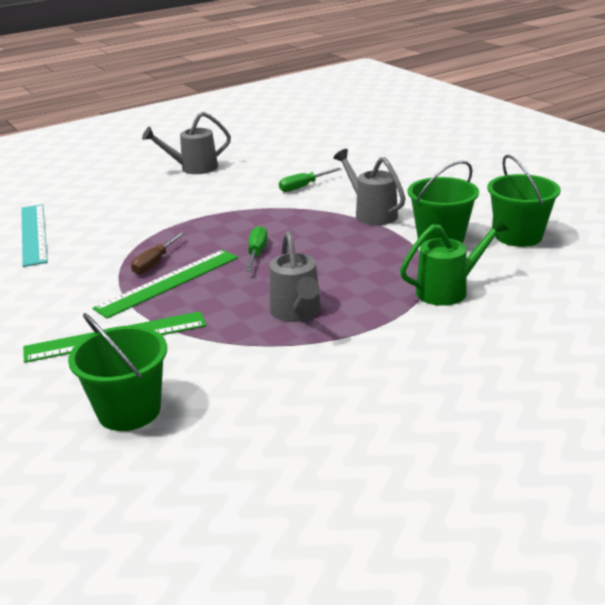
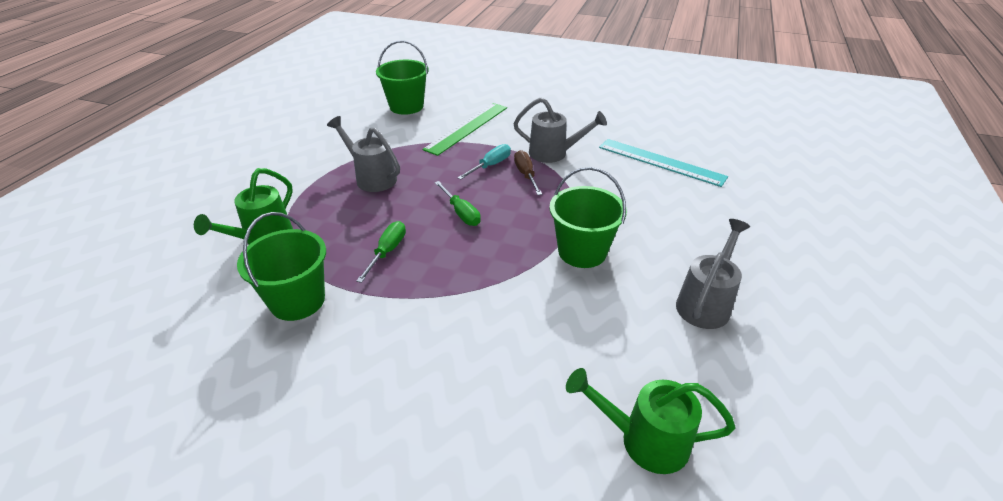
camera: 140 degrees right, 10 degrees up
(169, 282) = (490, 165): green ruler -> turquoise screwdriver
(303, 186) = (529, 327): green screwdriver -> green screwdriver (387, 251)
(307, 148) = (644, 440): none -> green watering can
(371, 214) = (401, 311): grey watering can -> grey watering can (553, 153)
(518, 236) = (204, 343): green bucket -> green bucket (582, 251)

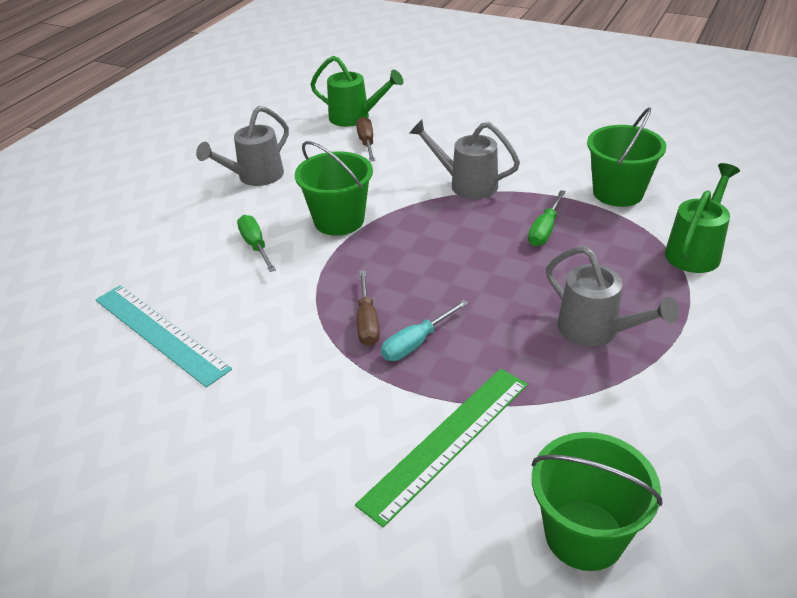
camera: 170 degrees left, 0 degrees up
(461, 213) = (464, 269): green screwdriver -> green screwdriver (255, 245)
(553, 153) = (310, 361): grey watering can -> grey watering can (466, 184)
(601, 375) = (366, 142): none -> brown screwdriver

